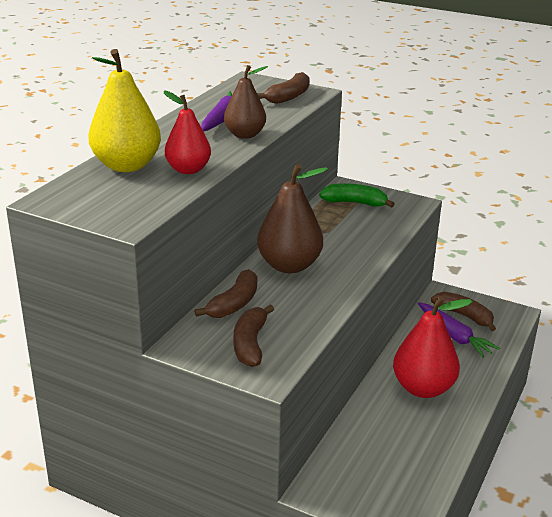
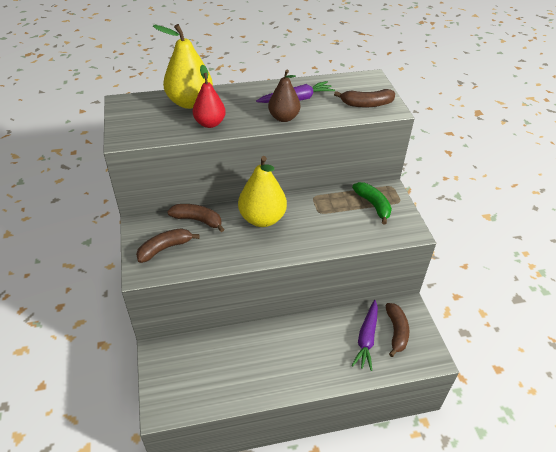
camera: 50 degrees right, 15 degrees up
(234, 304) = (198, 220): brown banana -> brown banana turned 150 degrees counterclockwise
(289, 265) = (262, 218): brown pear -> yellow pear
(423, 388) = (293, 351): red pear -> none

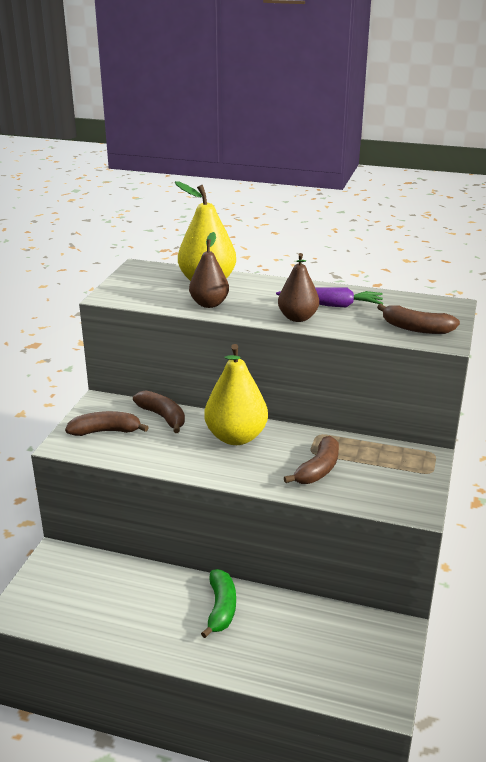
camera: 30 degrees right, 15 degrees down
(210, 123) = (209, 304): red pear -> brown pear
(366, 338) = (309, 641): purple carrot -> none
(373, 205) = (389, 465): green banana -> green banana (221, 608)
(396, 332) = (357, 650): brown banana -> brown banana (318, 469)

